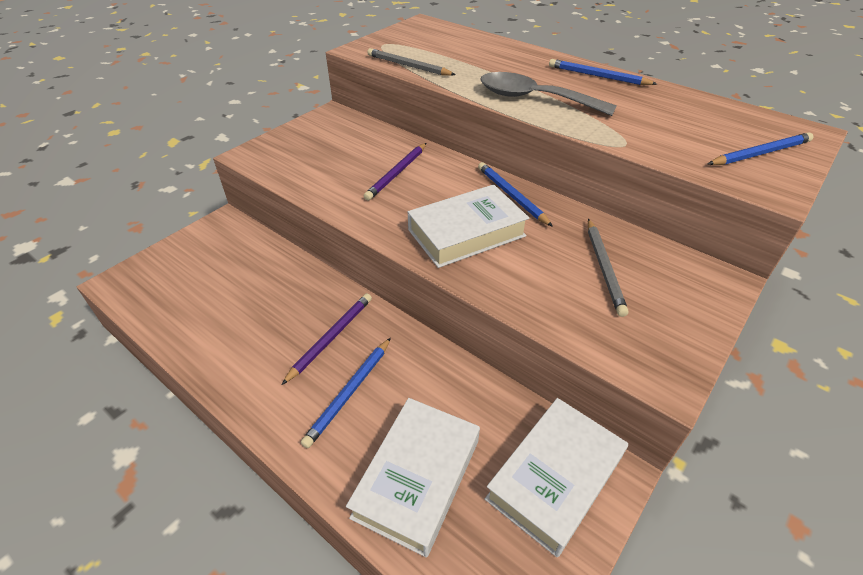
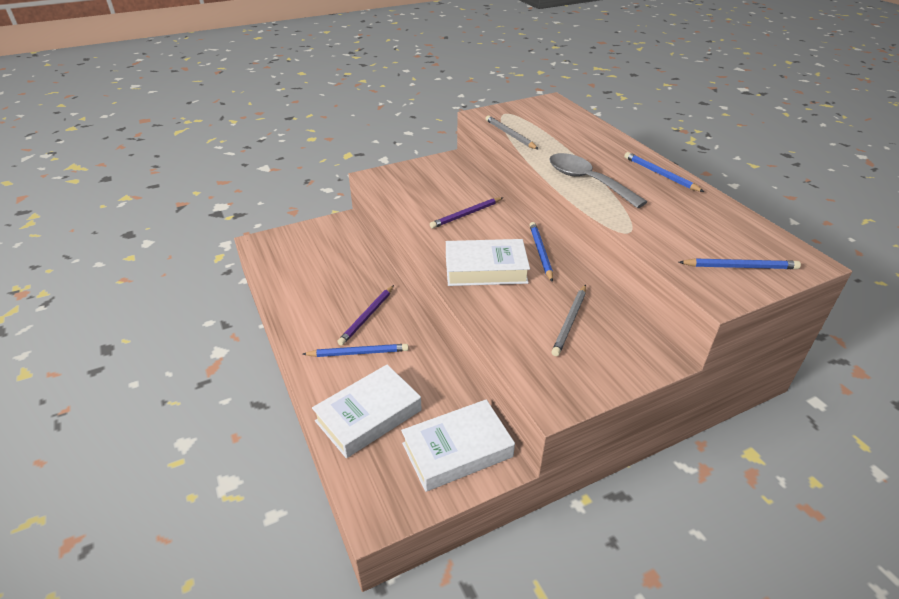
camera: 25 degrees right, 5 degrees down
(331, 338) = (367, 316): purple pencil -> purple pencil turned 150 degrees clockwise
(349, 392) = (358, 353): blue pencil -> blue pencil turned 150 degrees counterclockwise

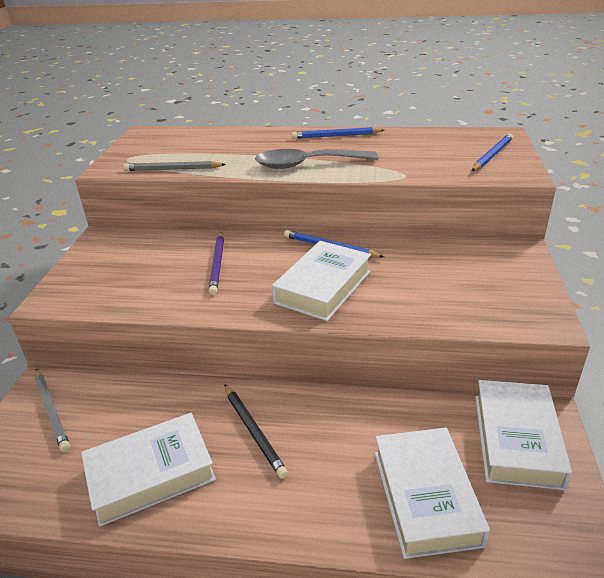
camera: 55 degrees left, 5 degrees down
(308, 293) = (151, 474): none -> white book
(358, 353) = (311, 465): blue pencil -> none
(367, 316) = (253, 431): purple pencil -> black pencil
(570, 321) = (444, 271): grey pencil -> grey pencil (51, 411)

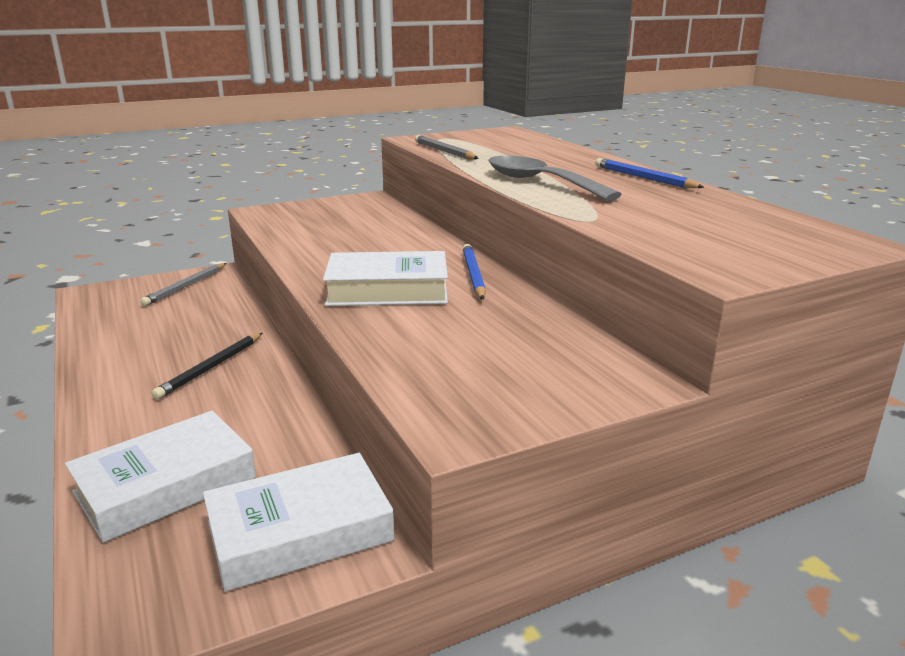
camera: 55 degrees right, 10 degrees down
(151, 474) = (134, 343): white book -> none
(217, 264) = (376, 242): purple pencil -> none
(492, 155) = (756, 248): blue pencil -> none

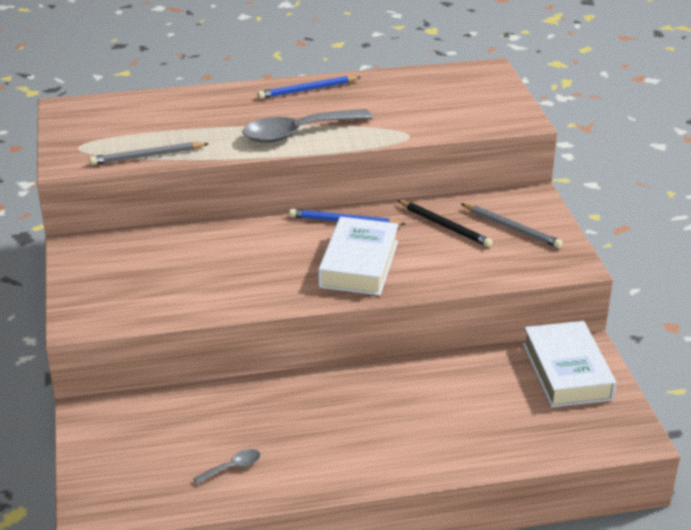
camera: 75 degrees left, 10 degrees up
(128, 332) = (232, 467): none -> grey spoon
(165, 485) = (506, 427): white book -> none
(186, 286) = (120, 433): grey pencil -> grey pencil (511, 228)
(211, 367) = (335, 410): black pencil -> black pencil (444, 226)

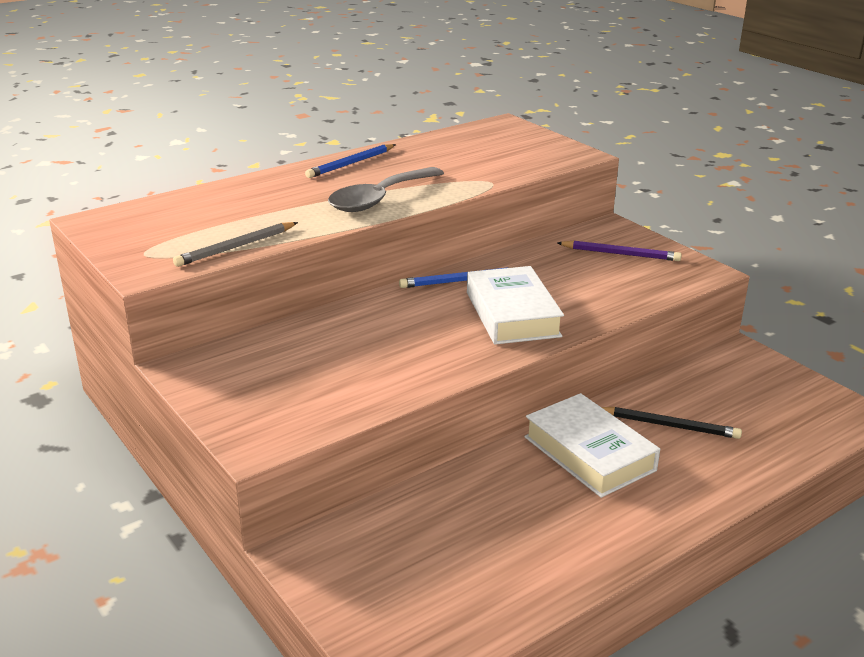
camera: 25 degrees left, 5 degrees down
(232, 467) = (519, 562): grey spoon -> none
(444, 226) = (559, 265): black pencil -> black pencil (669, 425)
(511, 228) = (620, 254): grey pencil -> purple pencil
(566, 371) = (745, 374): white book -> white book (589, 453)

